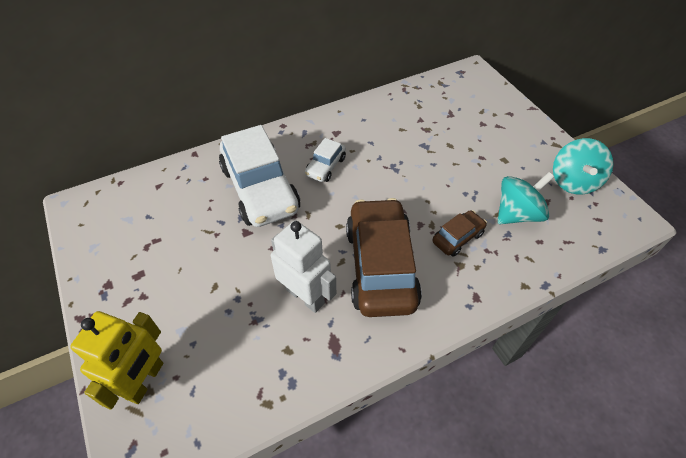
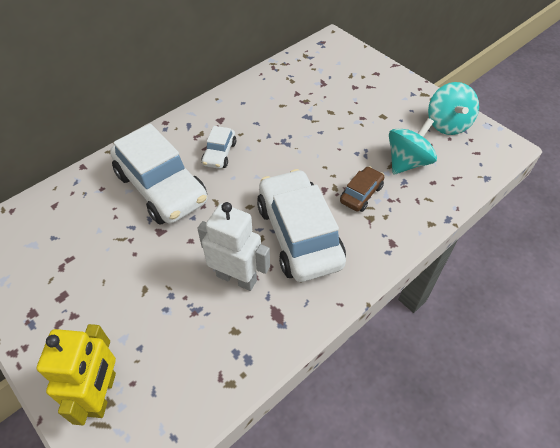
camera: 15 degrees left, 0 degrees up
(380, 266) = (299, 235): brown car -> white car

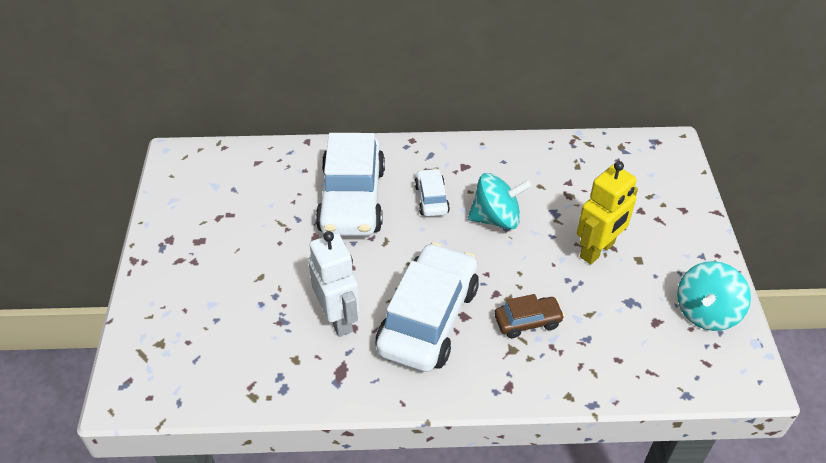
camera: 40 degrees right, 5 degrees down
(102, 394) = (162, 334): yellow robot -> yellow robot (597, 250)
(219, 154) = (431, 199): white car -> white car turned 120 degrees clockwise
(407, 162) = (612, 322): turquoise spinning top -> turquoise spinning top (496, 218)

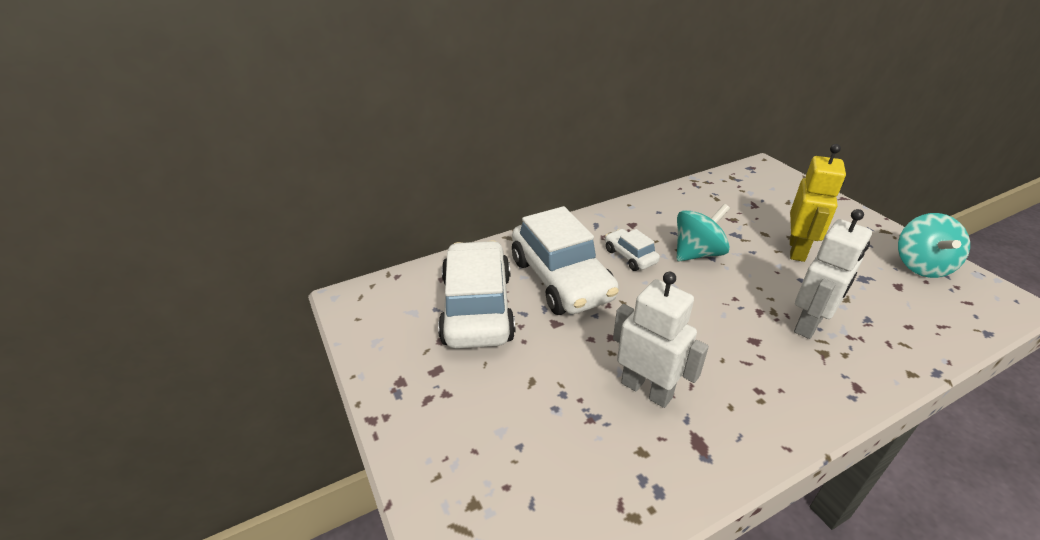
camera: 25 degrees left, 10 degrees down
(428, 319) = (728, 355): white car -> white car (477, 308)
(527, 321) = (809, 324): brown car -> white robot

